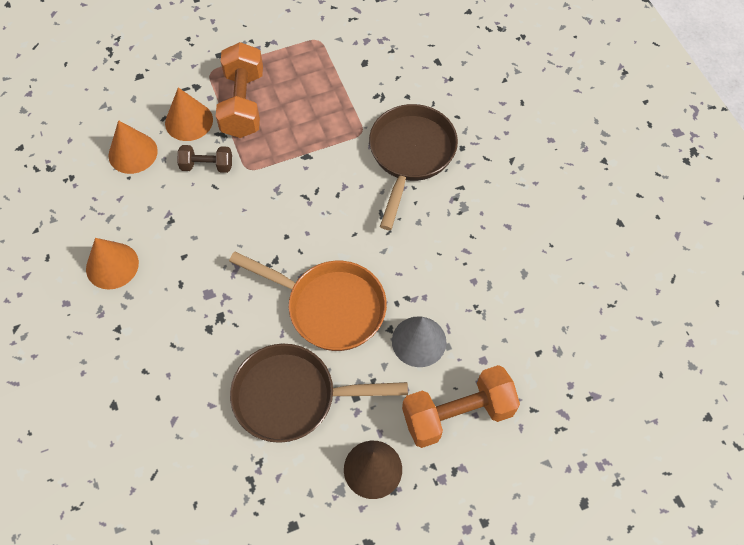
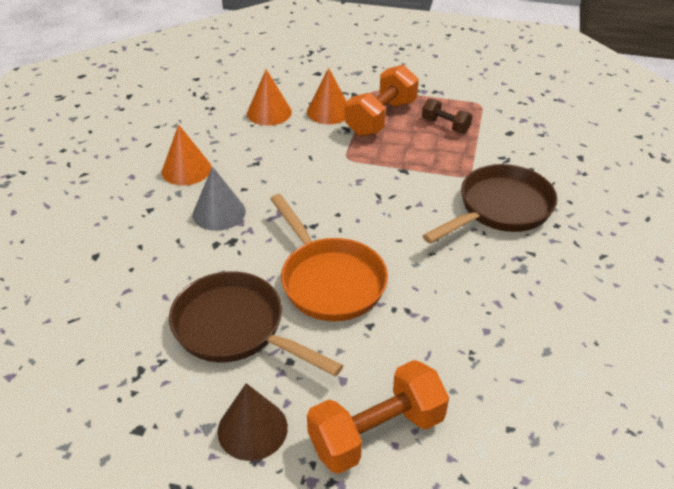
camera: 35 degrees right, 20 degrees down
(207, 166) = (317, 142): brown dumbbell -> brown dumbbell (445, 125)
(419, 341) = (389, 350): grey cone -> grey cone (219, 212)
(457, 414) = (376, 433): orange dumbbell -> orange dumbbell turned 45 degrees counterclockwise

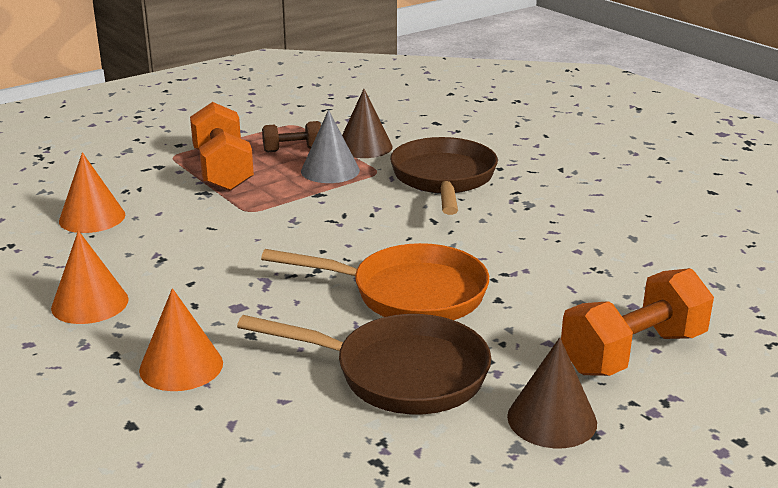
camera: 50 degrees left, 15 degrees down
(219, 212) = (203, 312): grey cone -> grey cone (330, 170)
(236, 329) = (400, 374): brown pan -> brown pan turned 150 degrees counterclockwise
(329, 111) = (159, 188): orange cone -> orange cone (181, 366)
(376, 433) = (633, 352): orange dumbbell -> orange dumbbell turned 45 degrees clockwise
(494, 149) = (364, 147): none -> brown cone

